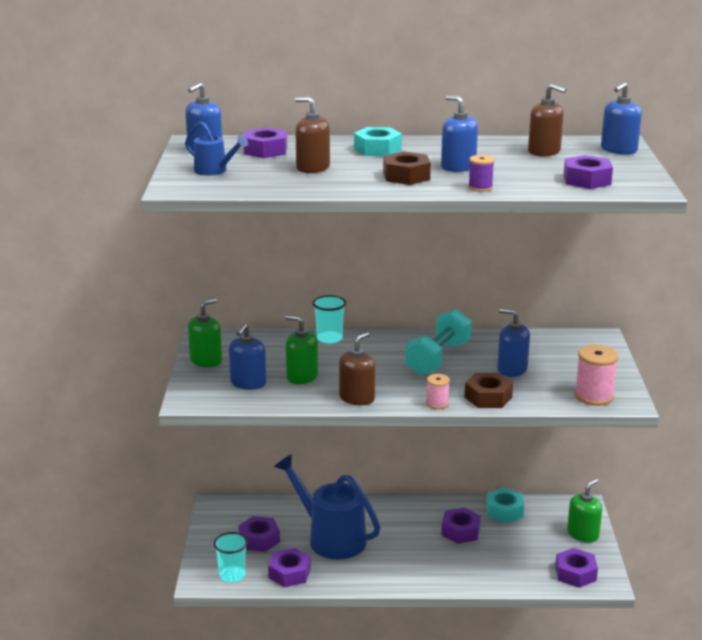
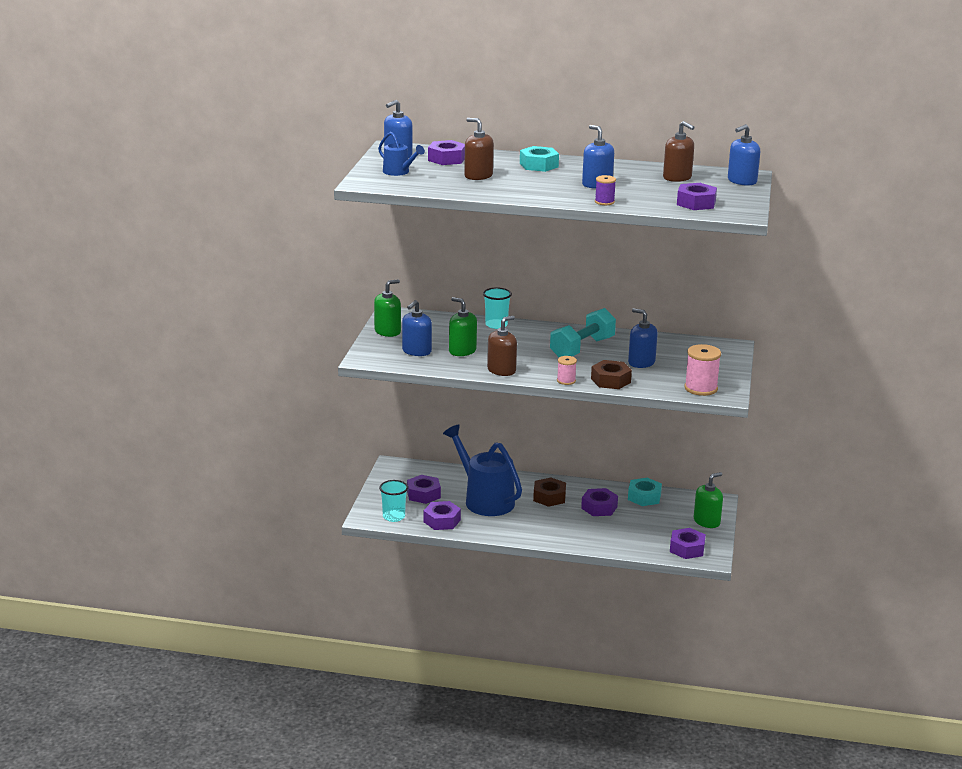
camera: 10 degrees right, 0 degrees up
(406, 176) = (550, 188): brown nut -> brown nut (549, 497)

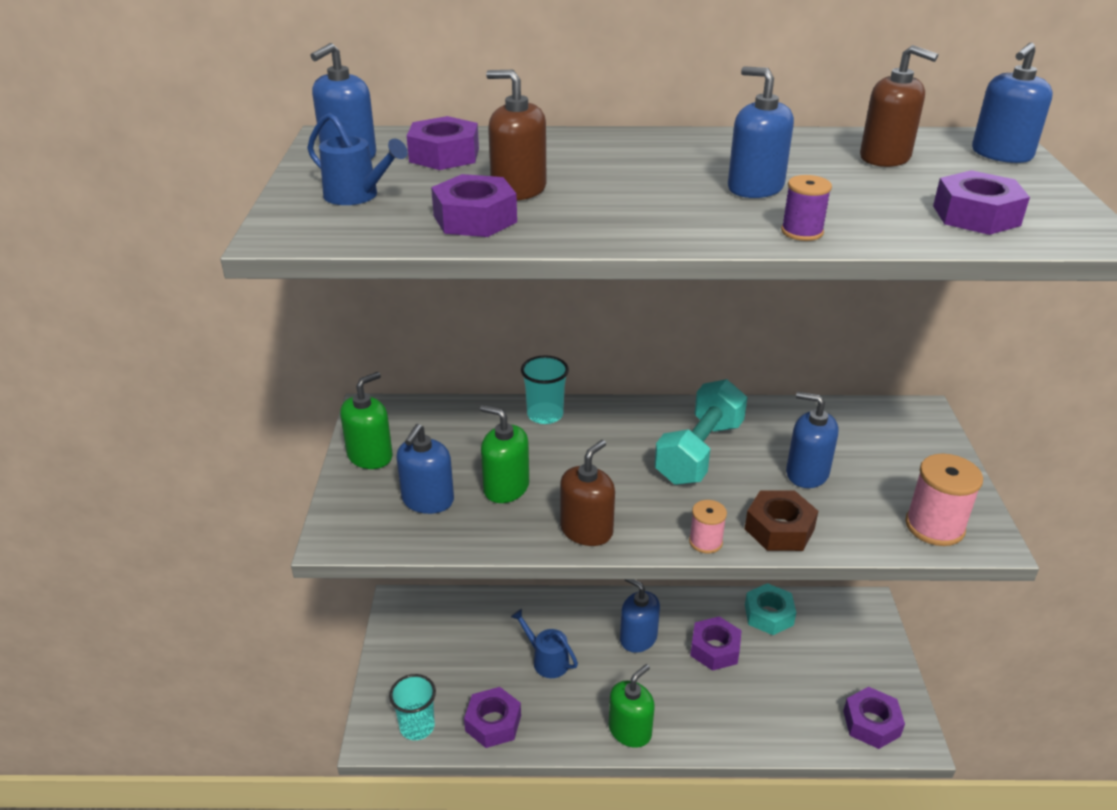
camera: 10 degrees left, 10 degrees up
(423, 494) = (454, 663): purple nut -> purple nut (475, 219)
(484, 499) = (546, 660): blue watering can -> blue watering can, size x0.49
(538, 165) = (620, 153): turquoise nut -> none
(549, 497) = (638, 638): brown nut -> blue soap dispenser
(707, 521) = (873, 654): green soap dispenser -> green soap dispenser (630, 730)

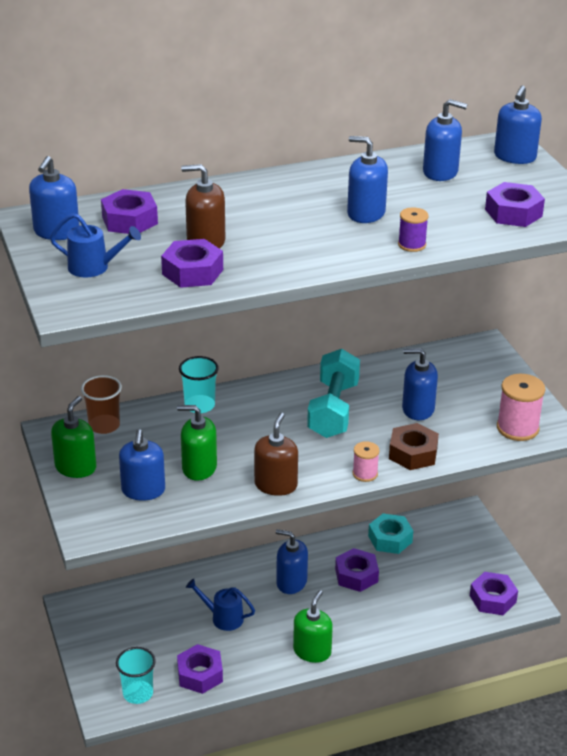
camera: 20 degrees left, 0 degrees up
(428, 415) = (104, 425): none -> brown cup
(885, 157) = (440, 172): brown soap dispenser -> blue soap dispenser

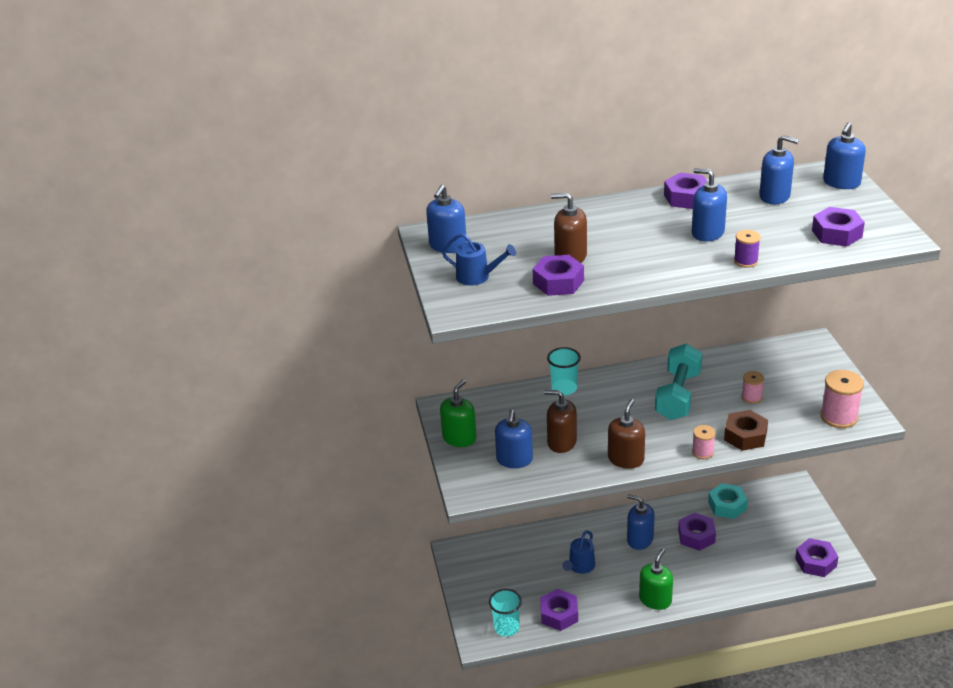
camera: 10 degrees right, 0 degrees up
(104, 425) = (484, 403): brown cup -> none
(129, 220) = (508, 236): purple nut -> purple nut (686, 198)
(199, 468) = (561, 442): green soap dispenser -> brown soap dispenser
(222, 617) = (580, 567): blue watering can -> blue watering can turned 90 degrees counterclockwise
(418, 409) = (751, 397): blue soap dispenser -> pink spool

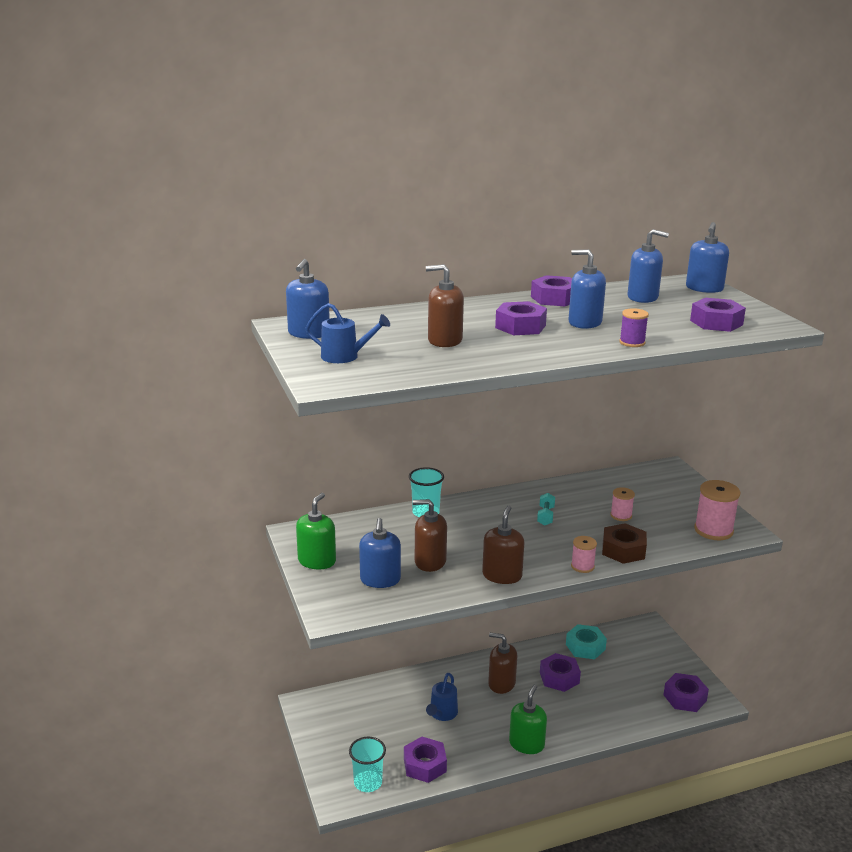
camera: 10 degrees left, 10 degrees down
(558, 282) = (436, 360): purple nut -> purple nut (520, 326)
(640, 539) = (501, 683): blue soap dispenser -> brown soap dispenser
(678, 396) = (545, 516): turquoise dumbbell -> turquoise dumbbell, size x0.44

